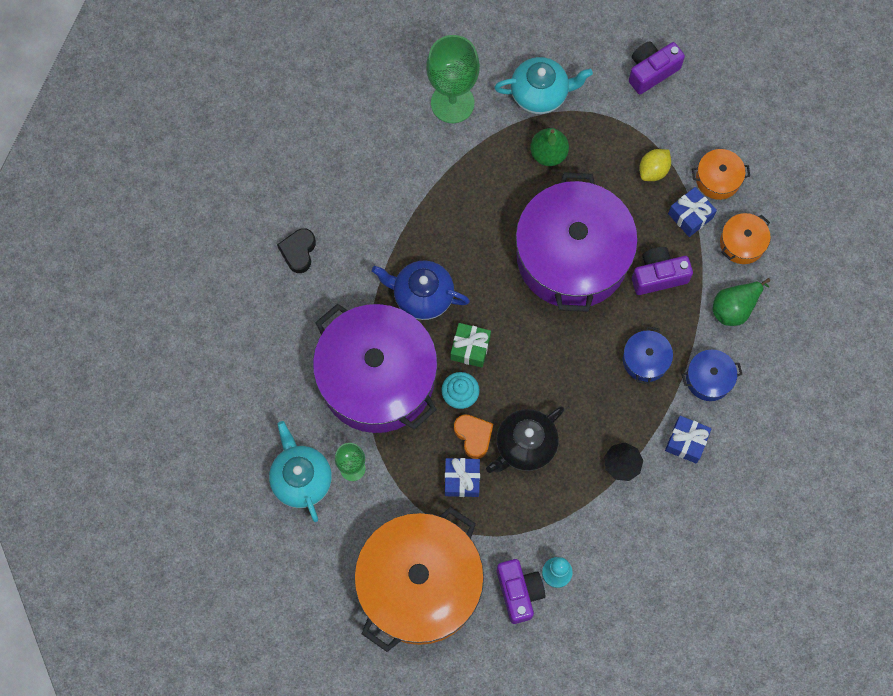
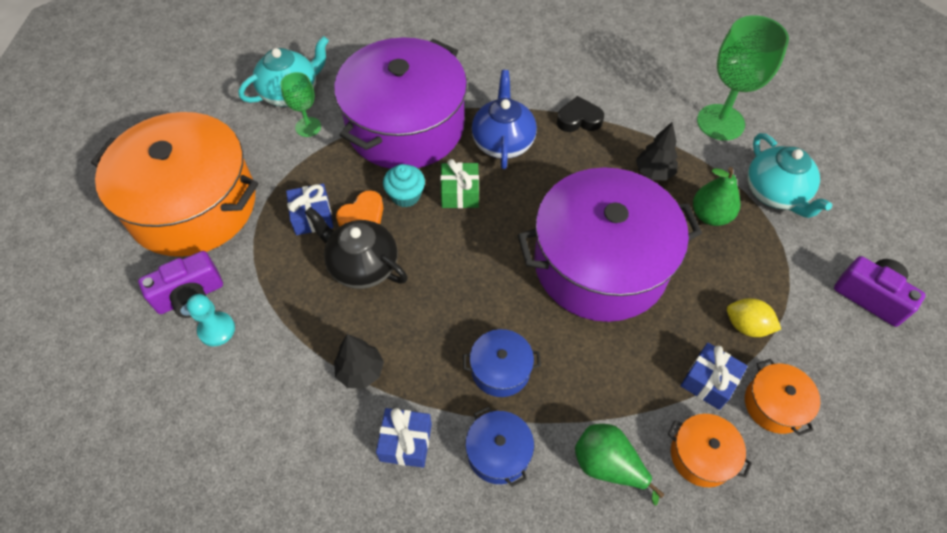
camera: 75 degrees right, 15 degrees down
(298, 252) = (512, 45): black heart -> black heart (579, 119)
(492, 180) = (654, 172): none -> black tree
(658, 276) = (614, 361): purple camera -> none

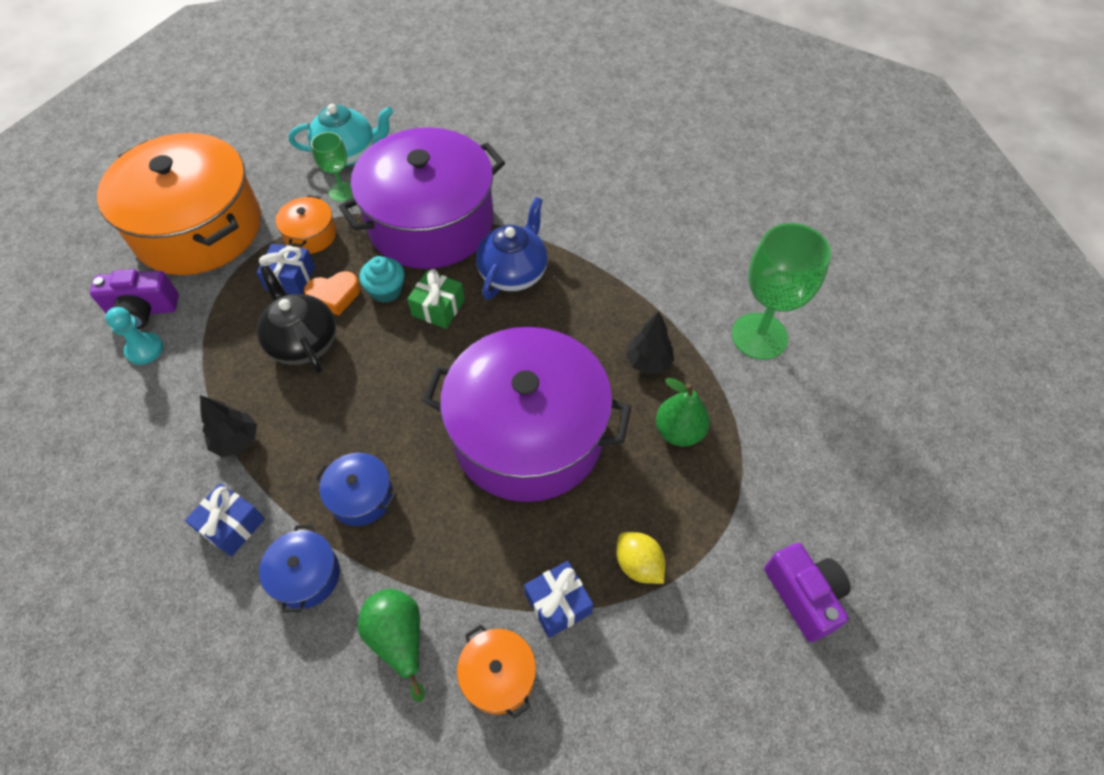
camera: 25 degrees right, 0 degrees up
(579, 119) = (606, 277): black heart -> none
(774, 404) = (611, 661): orange pot -> orange pot (310, 235)
(775, 193) = (769, 437): turquoise teapot -> none

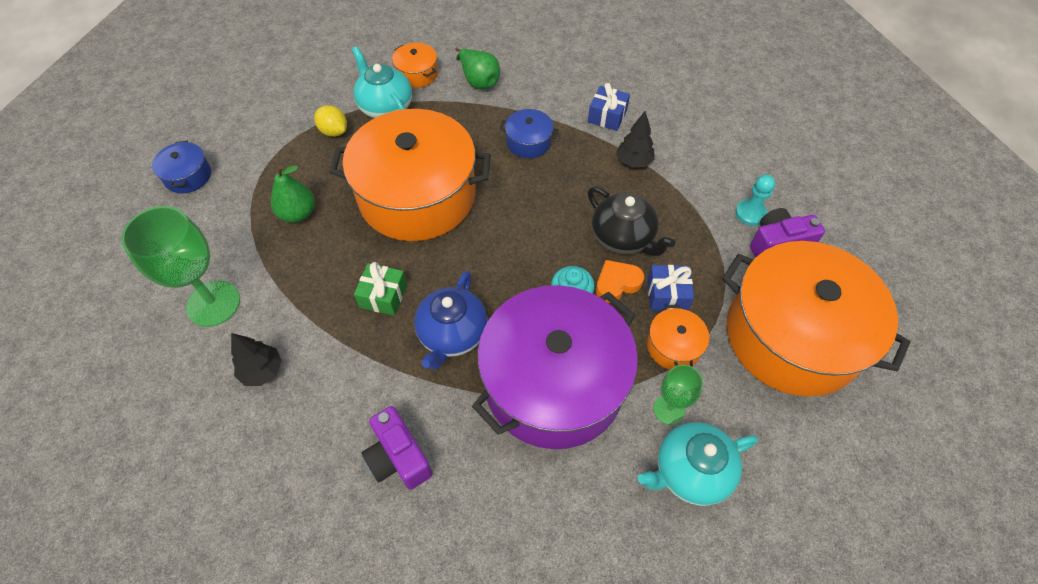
camera: 170 degrees right, 0 degrees up
(306, 575) = (546, 99): blue pot -> blue pot (188, 176)
(438, 308) = (516, 286): green gift -> green gift (383, 296)
(528, 434) = (417, 196): purple pot -> orange pot
(558, 603) = (385, 107): blue gift -> turquoise teapot
(648, 362) = (319, 264): black tree -> black tree (262, 371)
(803, 595) = (227, 130): purple camera -> purple camera (398, 457)

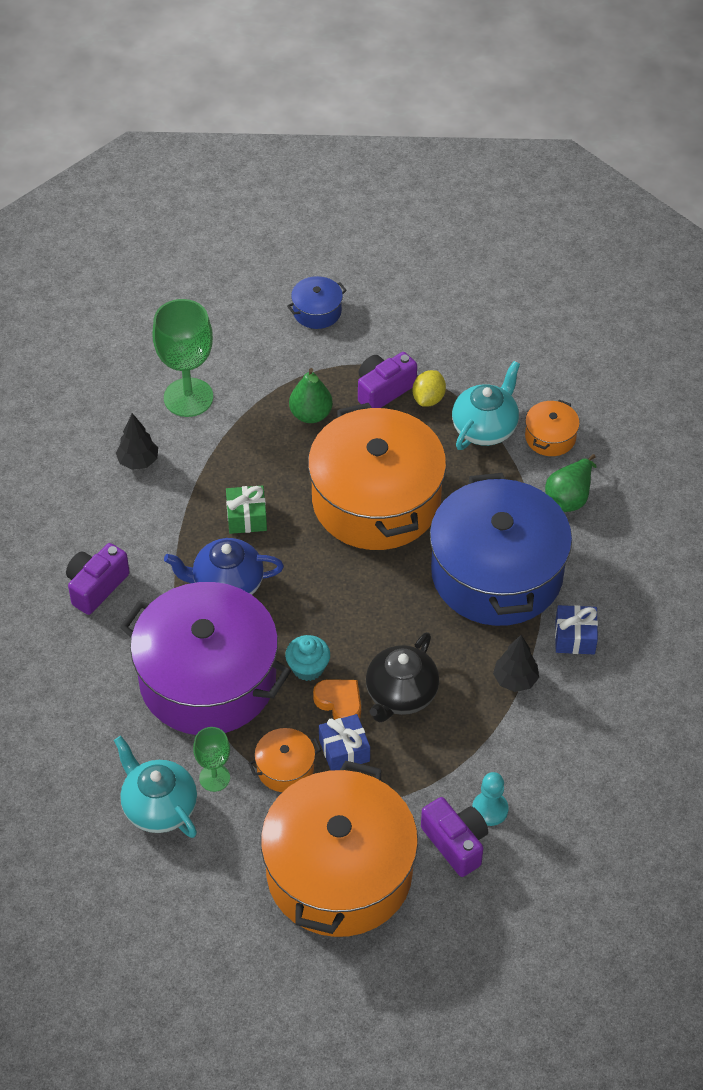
camera: 70 degrees right, 5 degrees down
(306, 157) = (383, 390): none -> purple camera
(528, 142) = (496, 573): blue pot -> blue pot, size x2.46

